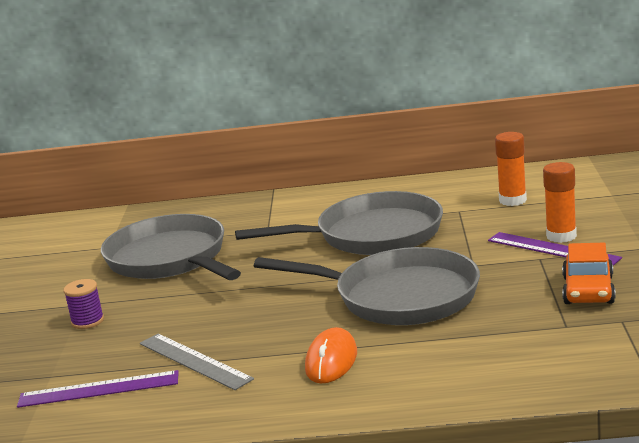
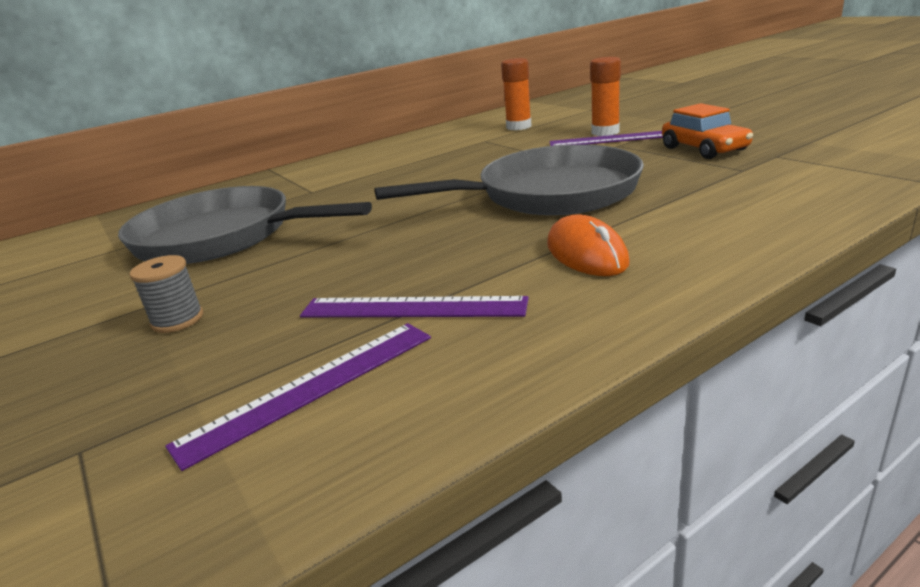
camera: 35 degrees left, 5 degrees up
(87, 321) = (177, 320): purple spool -> grey spool
(194, 361) = (412, 308): grey ruler -> purple ruler
(372, 235) = (433, 169): grey pan -> none

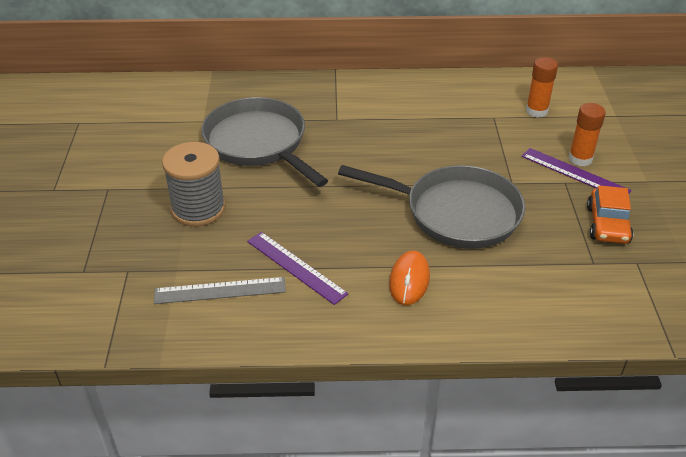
camera: 30 degrees right, 15 degrees up
(177, 320) = (198, 209): grey spool -> grey spool, size x1.98
(311, 388) = (220, 290): purple ruler -> grey ruler

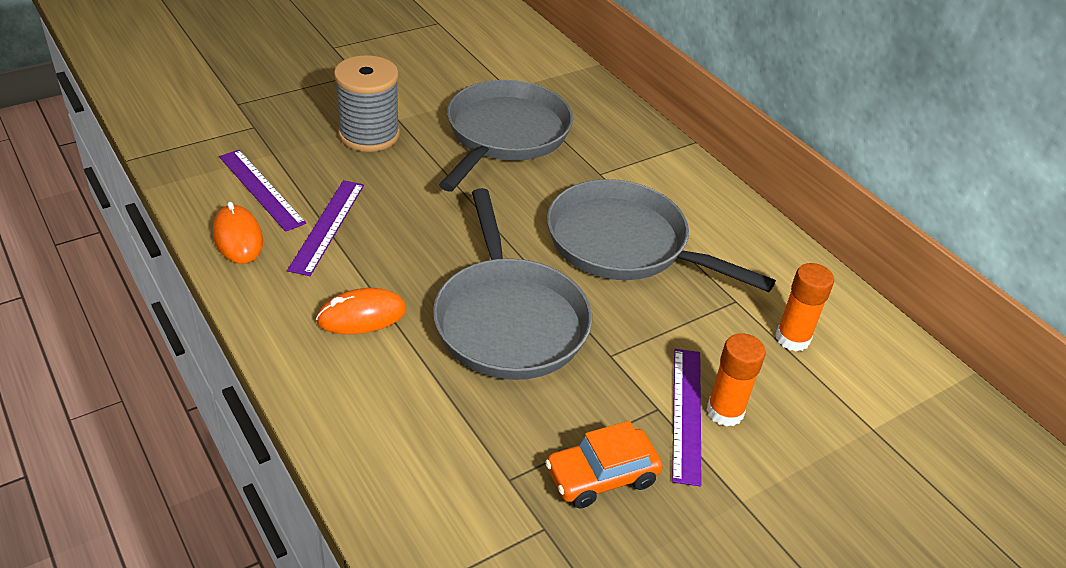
camera: 55 degrees right, 0 degrees up
(220, 290) = (261, 189): grey ruler -> purple ruler
(273, 322) = (238, 238): none -> orange mouse
(415, 137) = (624, 244): none -> grey pan

